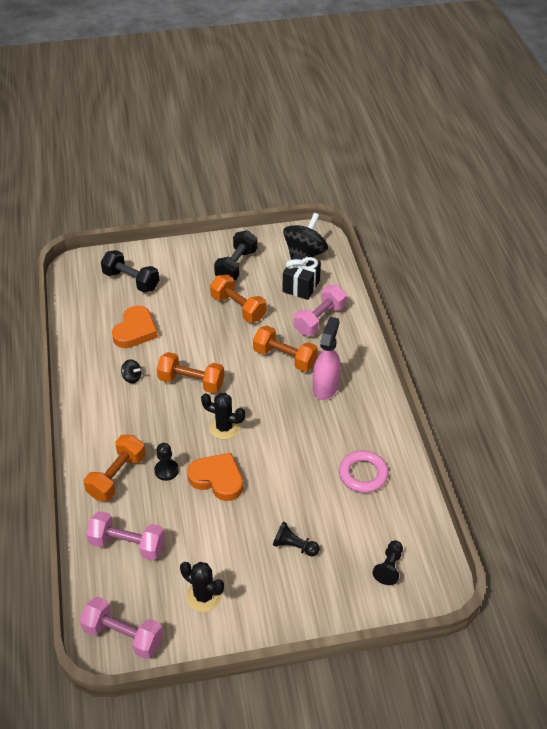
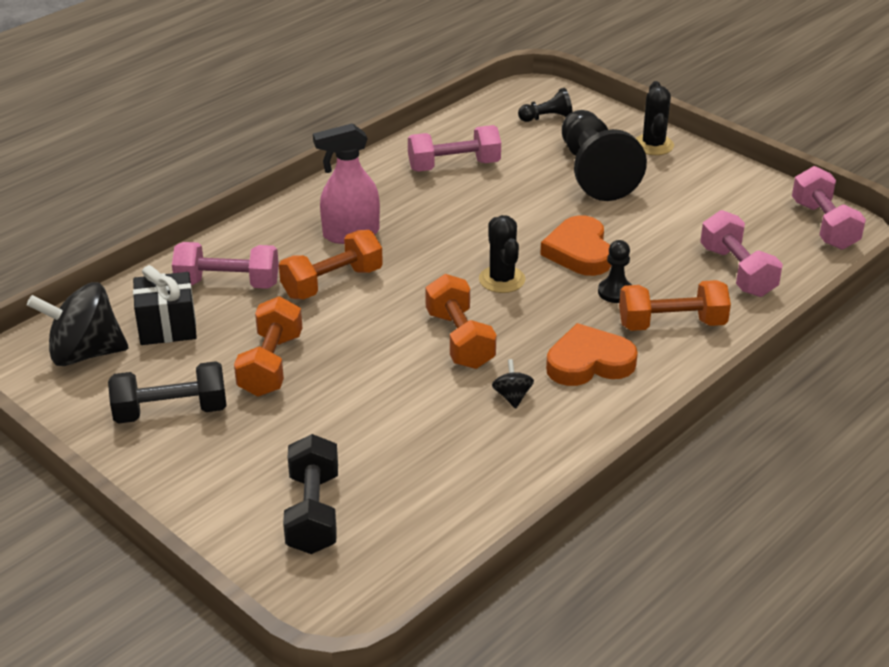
camera: 125 degrees left, 10 degrees down
(135, 331) = (421, 443): orange heart -> orange heart (589, 362)
(204, 596) = (719, 200): black cactus -> black cactus (653, 145)
(285, 358) = (332, 283): orange dumbbell -> orange dumbbell turned 60 degrees clockwise
(294, 546) = (594, 173): black pawn -> black pawn, size x2.22
(363, 474) = (454, 166): pink ring -> pink dumbbell

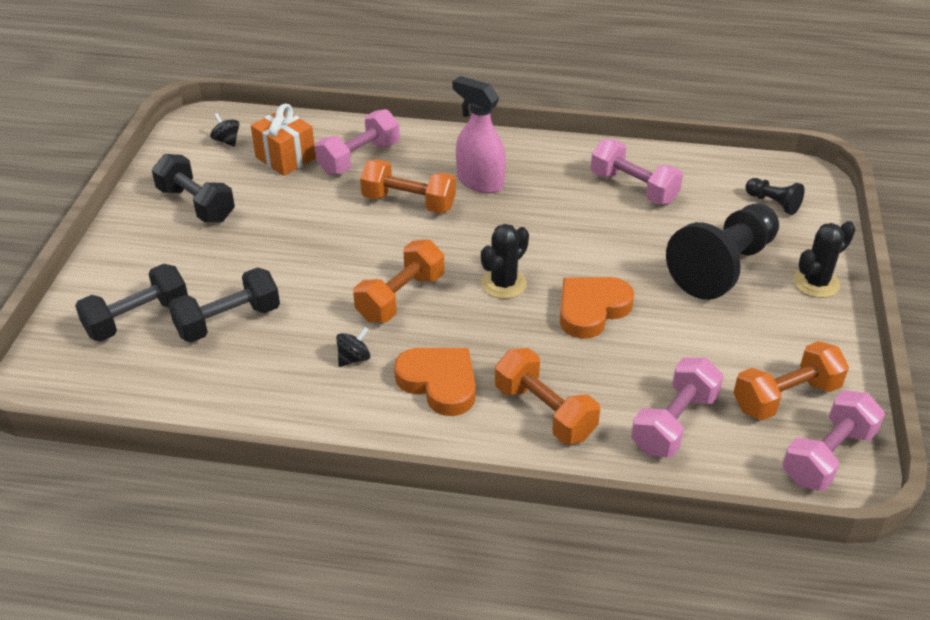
camera: 55 degrees right, 5 degrees up
(85, 353) = (227, 141): black spinning top -> black spinning top, size x0.44
(167, 327) = (285, 158): black gift -> orange gift
(228, 284) = (359, 158): pink dumbbell -> pink dumbbell turned 75 degrees clockwise
(271, 365) = (284, 221): orange dumbbell -> orange dumbbell (785, 397)
(382, 453) = (228, 321): none -> black dumbbell
(615, 292) = (555, 356): black pawn -> none

